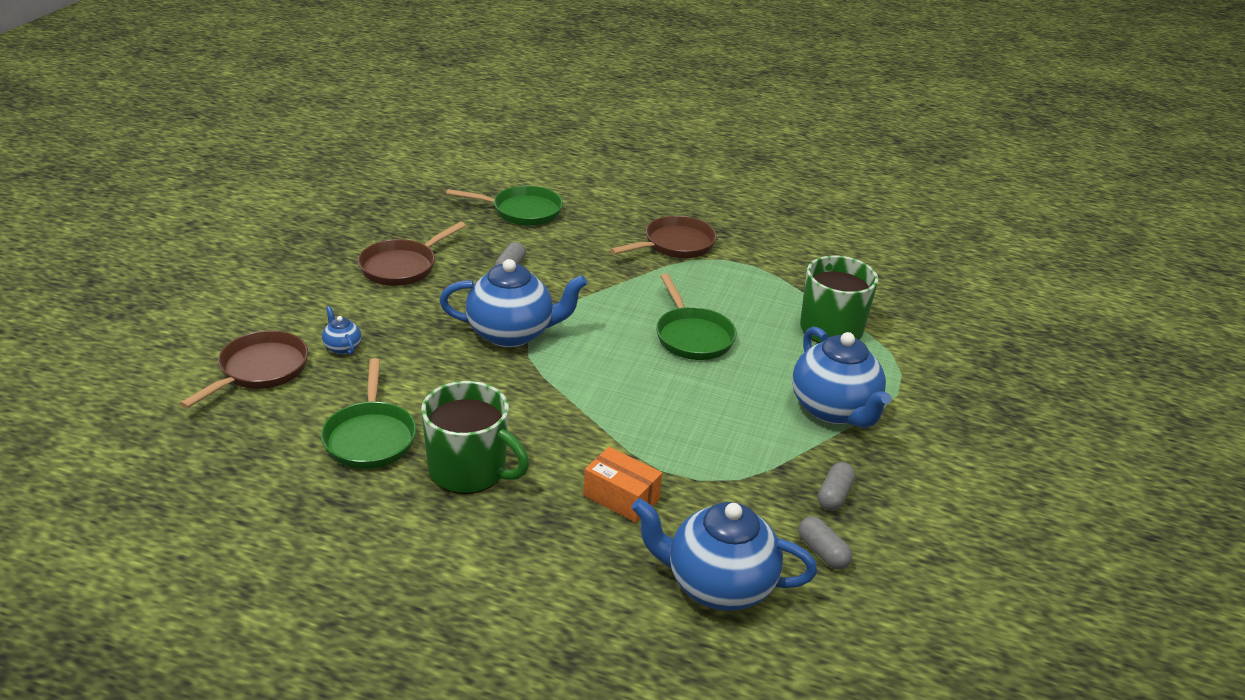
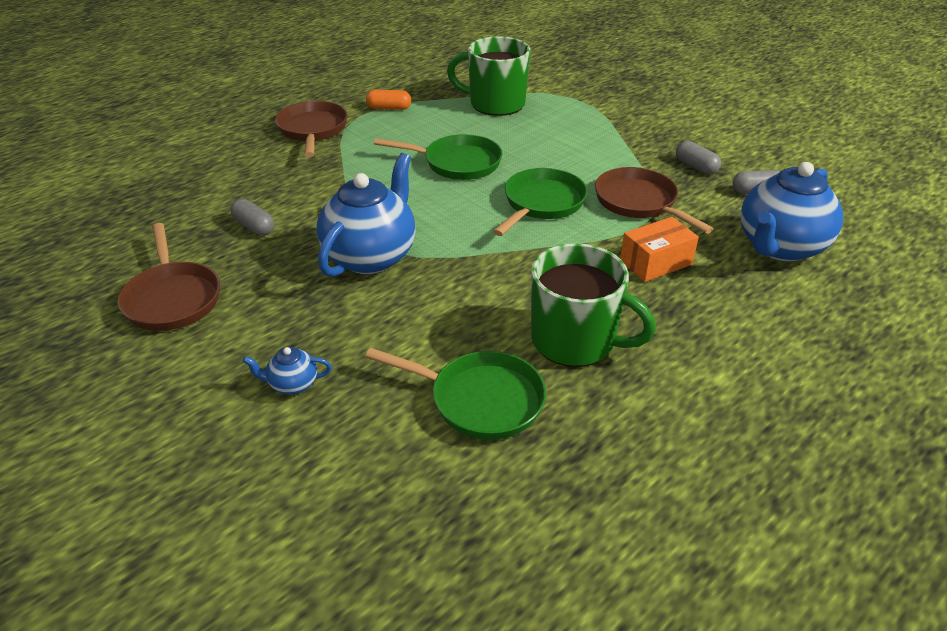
camera: 60 degrees left, 5 degrees up
(260, 370) = (280, 471): brown pan -> brown pan (639, 202)
(469, 471) = (575, 341): green mug -> green mug turned 60 degrees clockwise
(522, 211) = (157, 191): green pan -> green pan (542, 203)
(754, 270) = (389, 108): none -> orange capsule
(834, 410) = (597, 135): blue teapot -> none

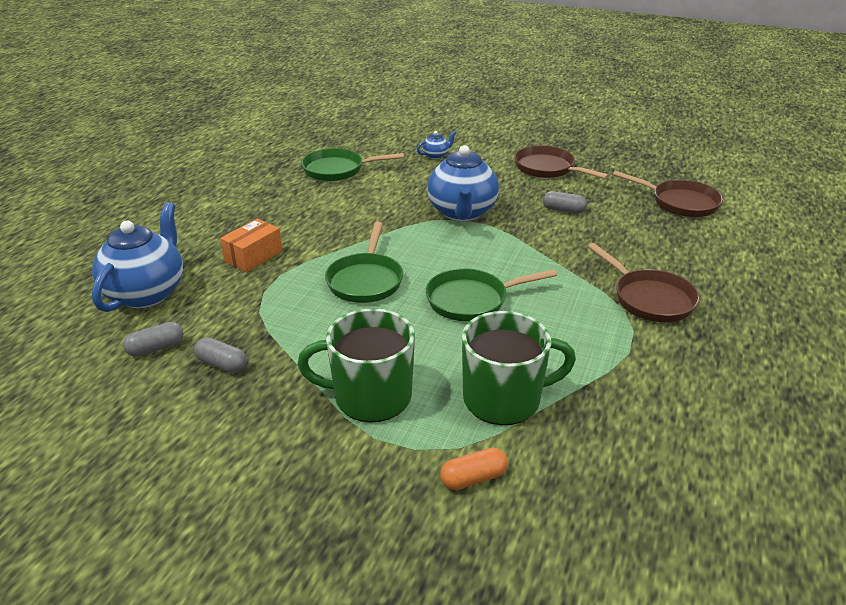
camera: 155 degrees right, 5 degrees down
(389, 108) = (617, 351): orange capsule -> orange capsule (473, 478)
(575, 341) = (297, 201): green mug -> green mug (370, 397)
(639, 202) = (277, 304): brown pan -> brown pan (680, 203)

